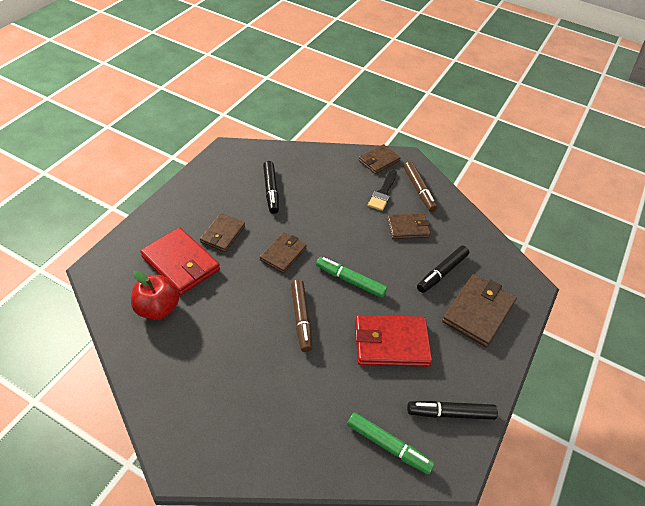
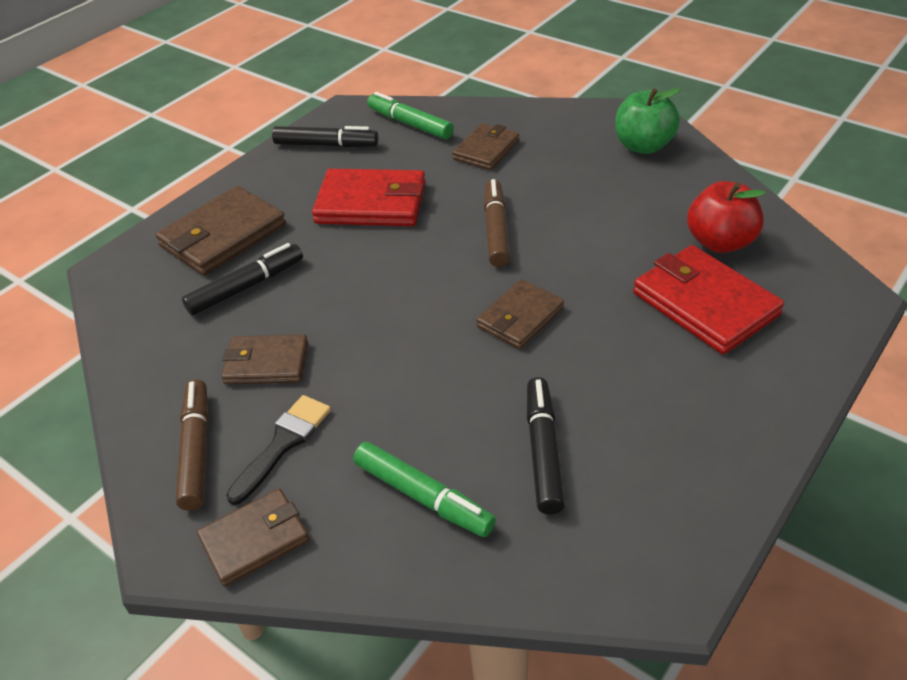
camera: 165 degrees left, 5 degrees down
(187, 413) = (643, 146): none -> green apple
(222, 234) = (638, 353): brown wallet -> brown wallet (486, 150)
(350, 281) = (408, 276): green marker -> green marker (423, 496)

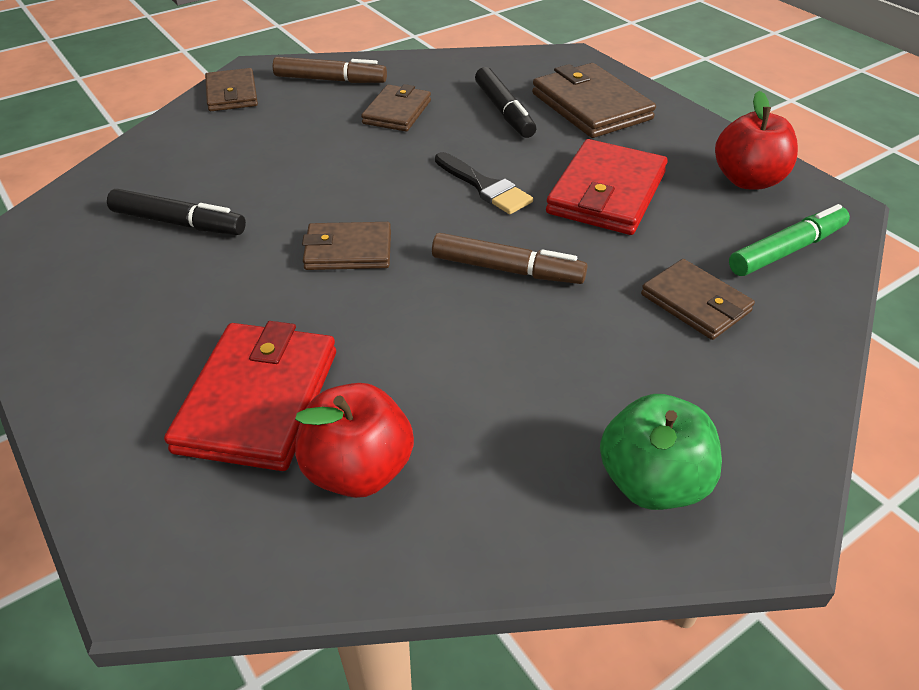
camera: 105 degrees right, 0 degrees up
(283, 443) = (304, 111): black brush -> black brush (485, 187)
(326, 145) = (748, 180): black marker -> red apple
(423, 496) = (197, 159): green marker -> none
(520, 318) = (348, 250): brown wallet -> brown wallet turned 60 degrees counterclockwise
(704, 304) = (258, 400): red wallet -> red wallet turned 60 degrees counterclockwise

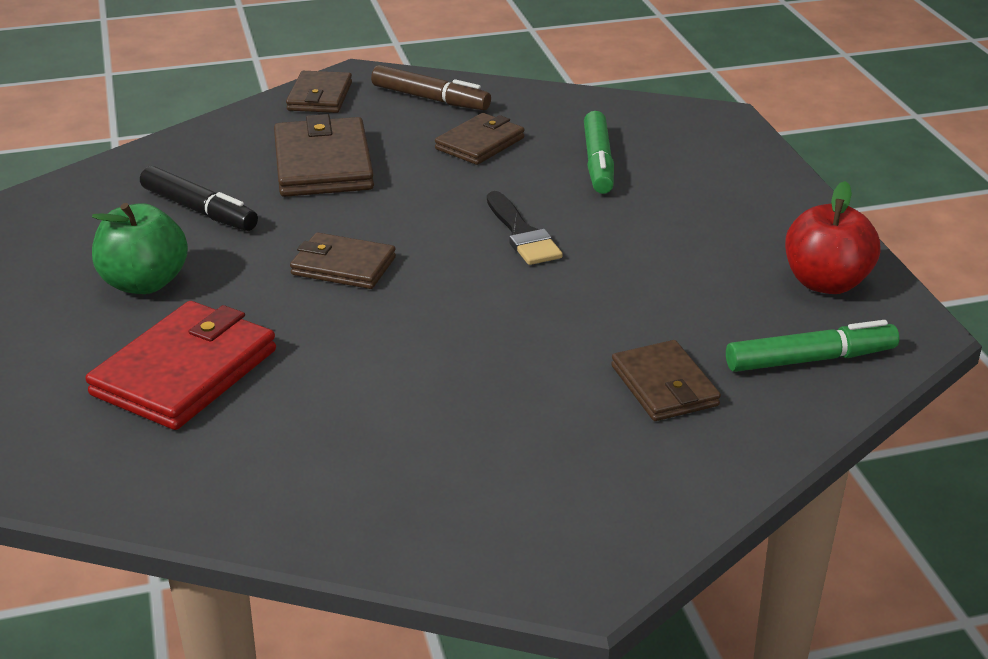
camera: 20 degrees right, 10 degrees down
(358, 470) = (238, 445): red apple -> none
(504, 111) = (598, 162): black marker -> green marker
(507, 269) = (489, 315): brown marker -> none
(591, 106) = (702, 174): brown wallet -> brown wallet (323, 164)
(606, 193) = (650, 265): red wallet -> none
(652, 482) = (497, 520): green apple -> green apple (144, 283)

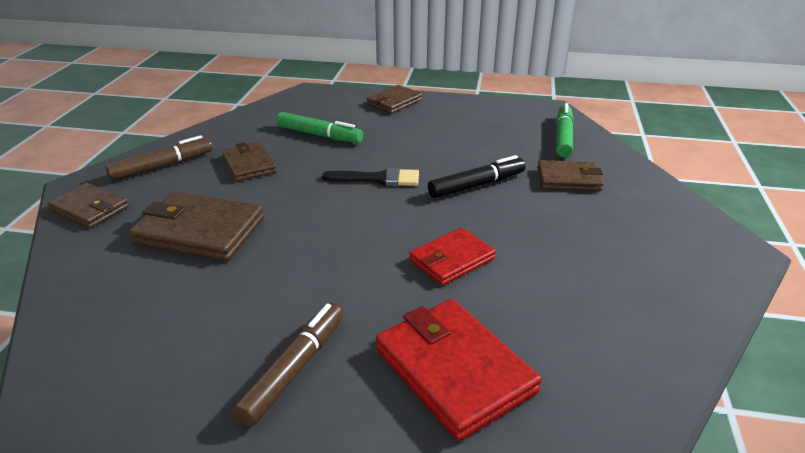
camera: 65 degrees left, 0 degrees up
(144, 283) = (294, 369): green apple -> brown marker
(199, 210) = (201, 310): black marker -> black marker (476, 185)
(343, 266) = (357, 255): brown wallet -> brown wallet (394, 102)
(378, 329) = (451, 260): none -> red wallet
(825, 283) = (498, 115): red apple -> none

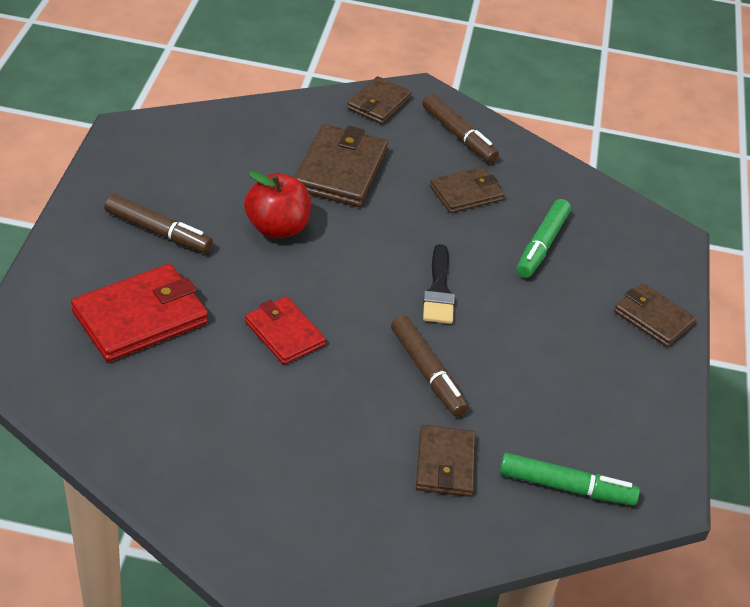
camera: 85 degrees right, 10 degrees up
(291, 270) = (277, 228): none -> red apple
(476, 185) = (427, 372): black marker -> brown marker

